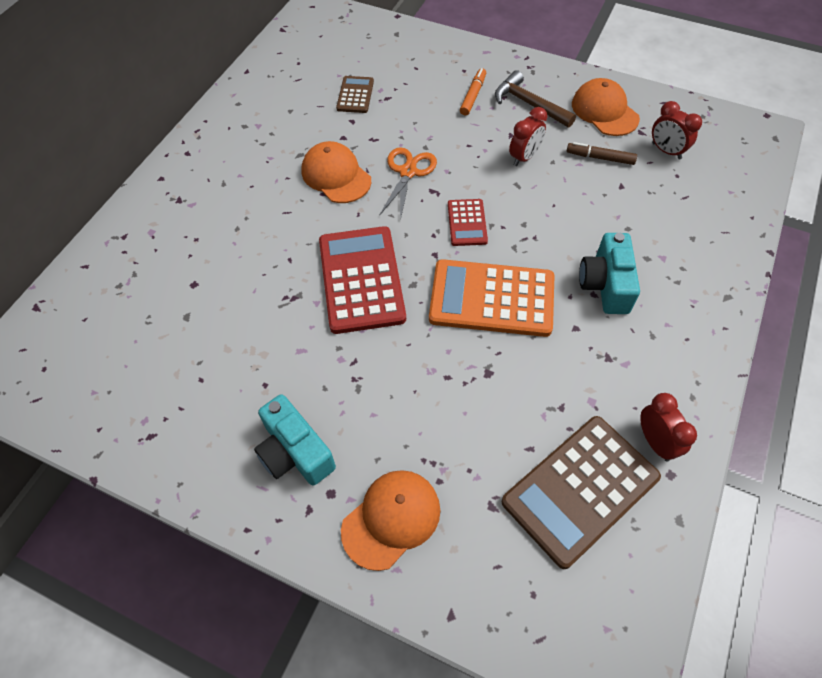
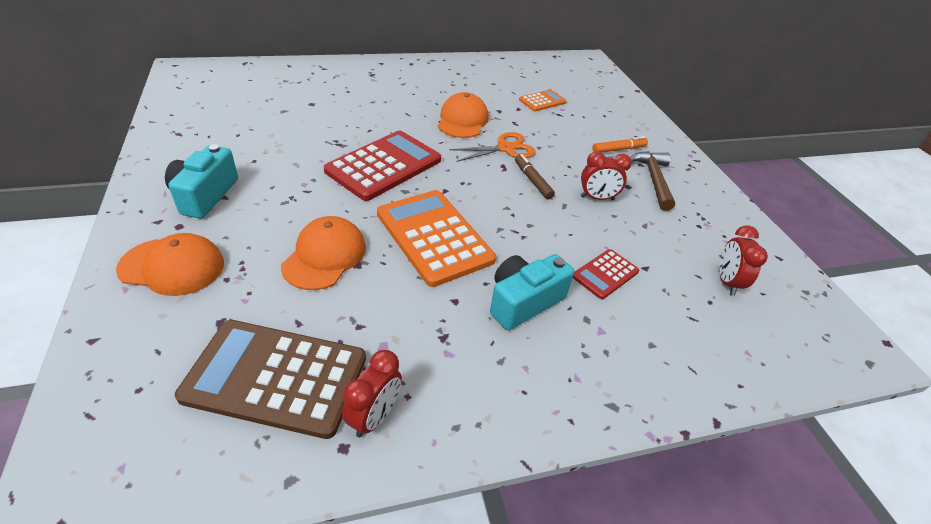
camera: 45 degrees right, 15 degrees down
(355, 95) = (542, 101): brown calculator -> orange calculator
(467, 223) = (493, 194): red calculator -> red calculator (605, 274)
(600, 158) = (657, 241): brown marker -> brown marker (532, 180)
(604, 111) = (711, 224): orange cap -> orange cap (325, 256)

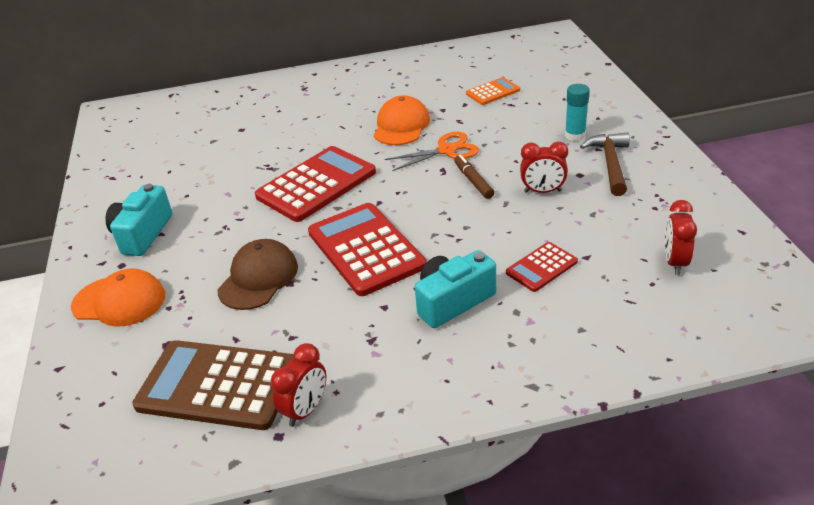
camera: 10 degrees right, 5 degrees down
(325, 256) = (258, 278): orange cap -> brown cap
(434, 237) = (366, 249): orange calculator -> red calculator
(618, 149) = (575, 135): orange marker -> turquoise glue stick

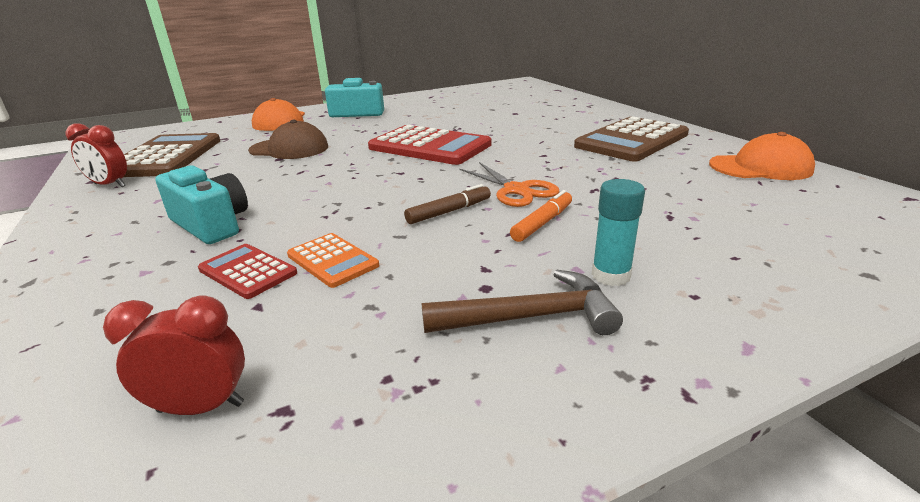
camera: 75 degrees right, 10 degrees down
(366, 249) = (318, 177): red calculator -> none
(368, 88) = (631, 140): none -> brown calculator
(401, 126) = (559, 163): orange cap -> orange cap (760, 167)
(493, 92) = (694, 201): orange calculator -> orange calculator (332, 260)
(505, 147) = (542, 223): none -> orange marker
(542, 191) = (431, 259): red clock -> none

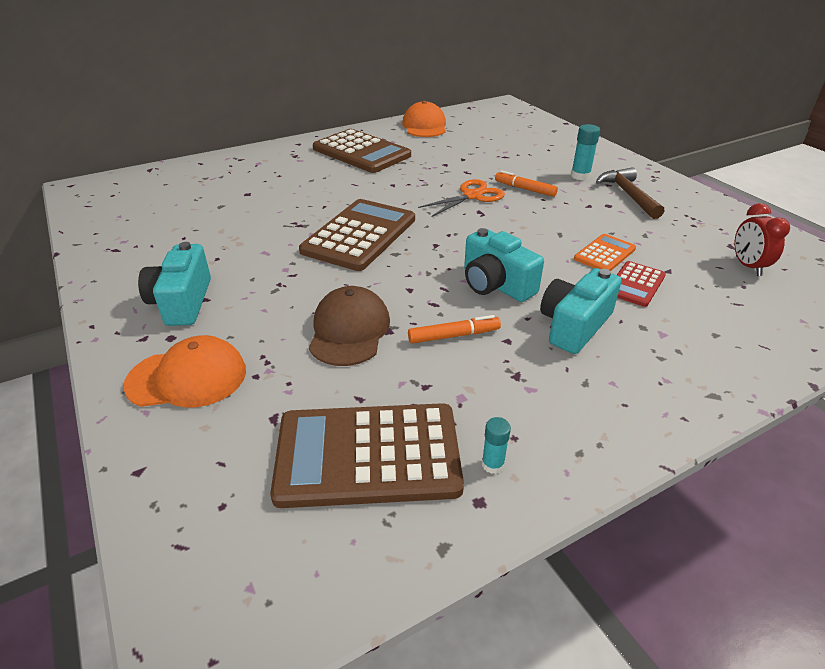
camera: 95 degrees left, 10 degrees up
(110, 185) = (492, 464): red clock -> turquoise glue stick
(250, 177) = (453, 335): none -> orange marker
(310, 194) = (495, 284): none -> turquoise camera
(429, 146) = (360, 235): red calculator -> brown calculator
(449, 211) = (516, 218): brown marker -> none

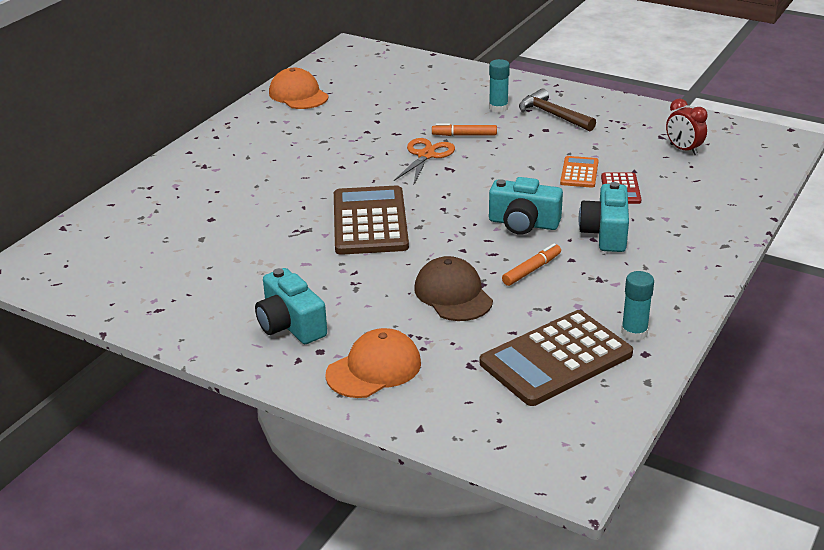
camera: 30 degrees left, 5 degrees down
(361, 152) = (269, 142): brown calculator -> none
(492, 464) = (634, 333): turquoise glue stick -> turquoise glue stick, size x1.59

